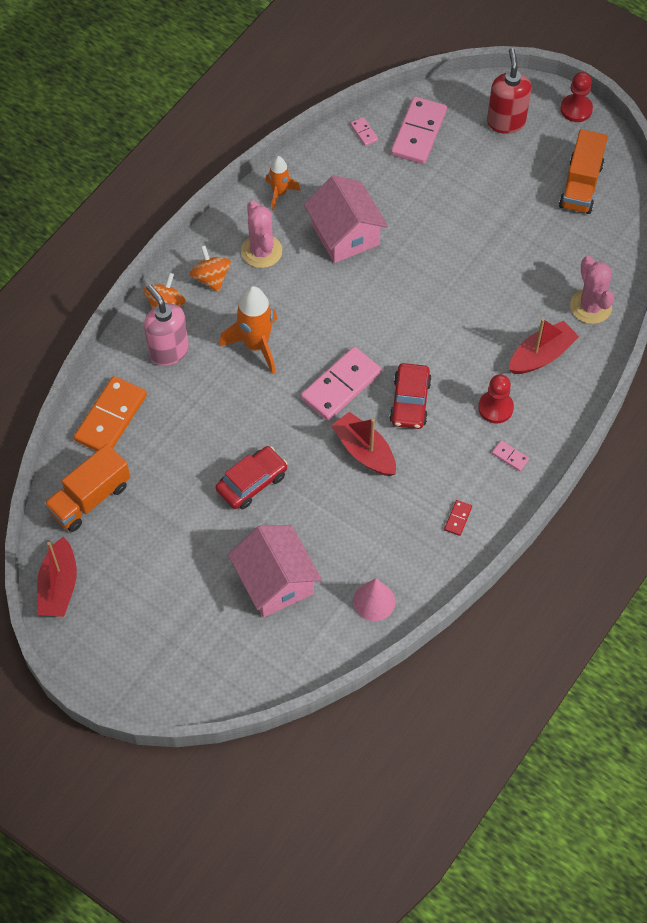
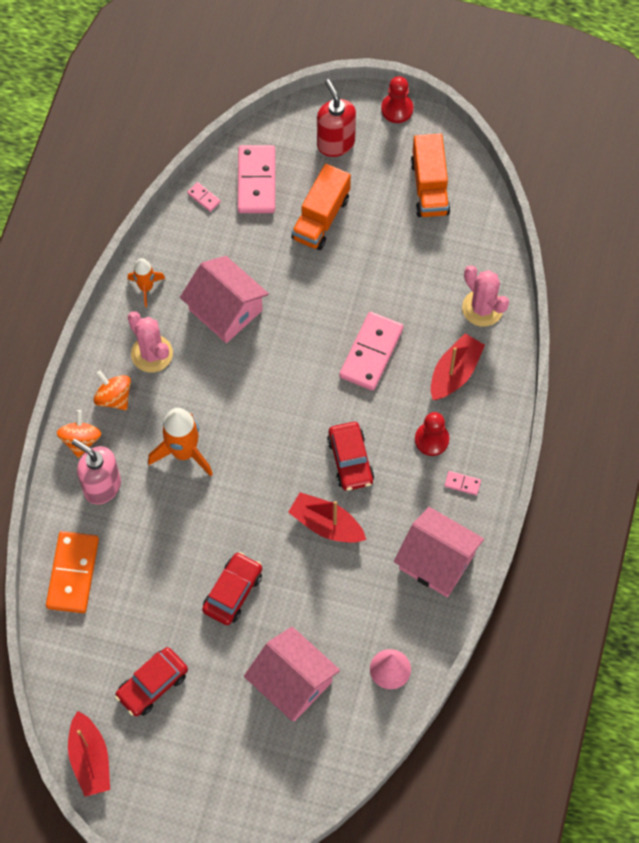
camera: 20 degrees left, 5 degrees up
(89, 498) = (85, 661): orange truck -> orange truck (321, 218)
(143, 539) = (152, 684): none -> red car
(341, 386) = (280, 466): pink domino -> pink domino (371, 353)
(458, 518) = (437, 561): red domino -> pink house

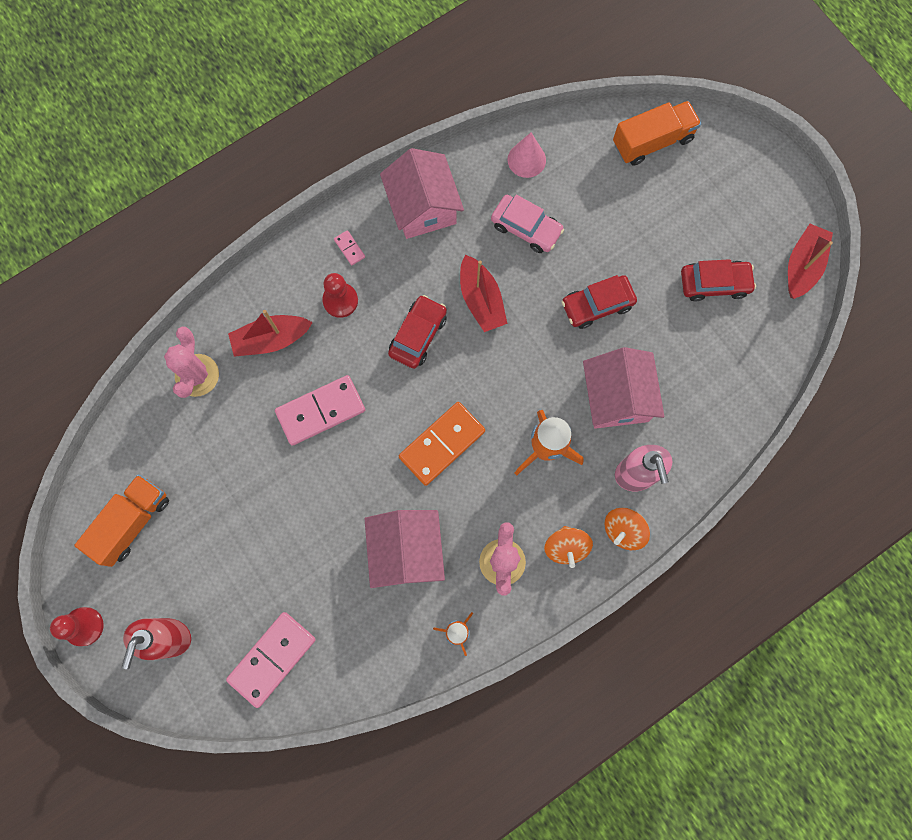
camera: 140 degrees left, 10 degrees up
(72, 573) = (713, 419): orange domino -> orange domino (442, 444)
(204, 197) = (332, 682): pink domino -> none
(292, 682) = (606, 205): pink house -> pink house (616, 397)
(321, 218) = (250, 572): orange truck -> orange truck (652, 141)
(341, 610) = (526, 228): none -> pink car

